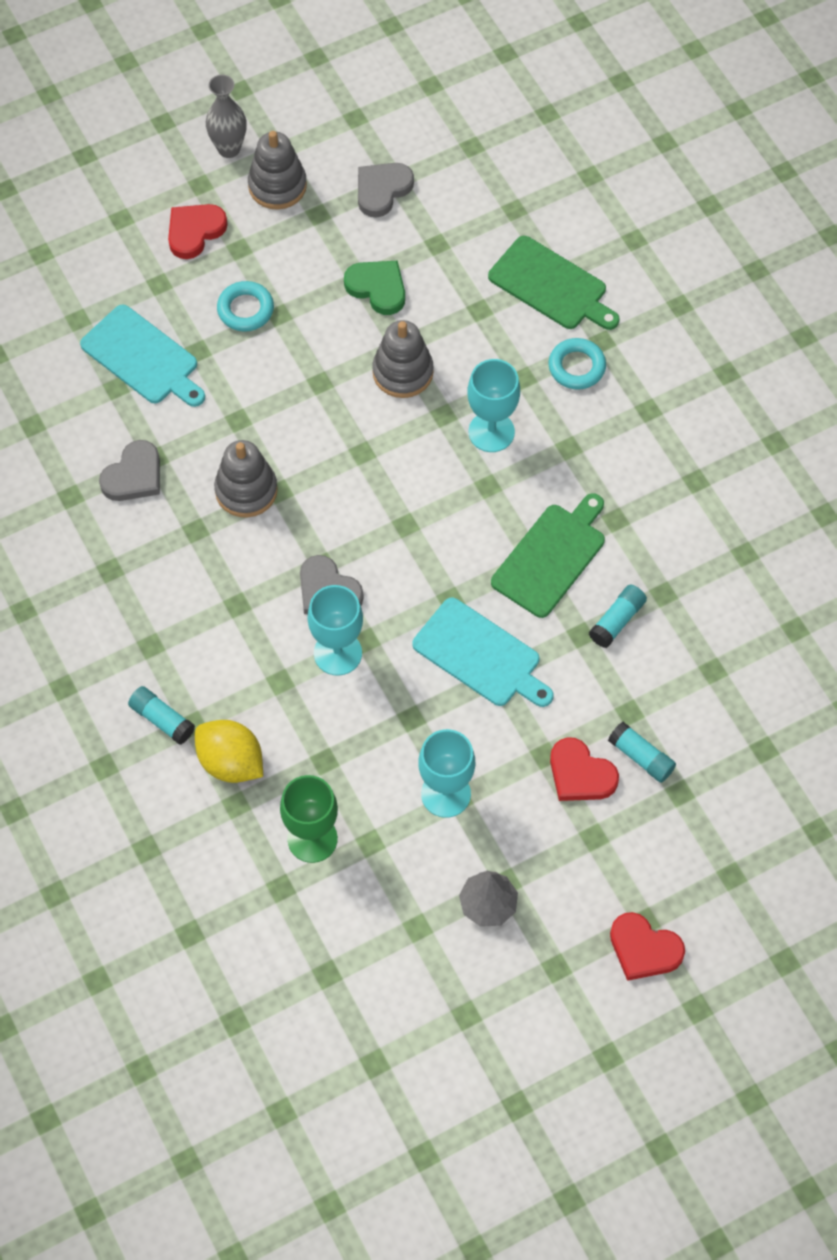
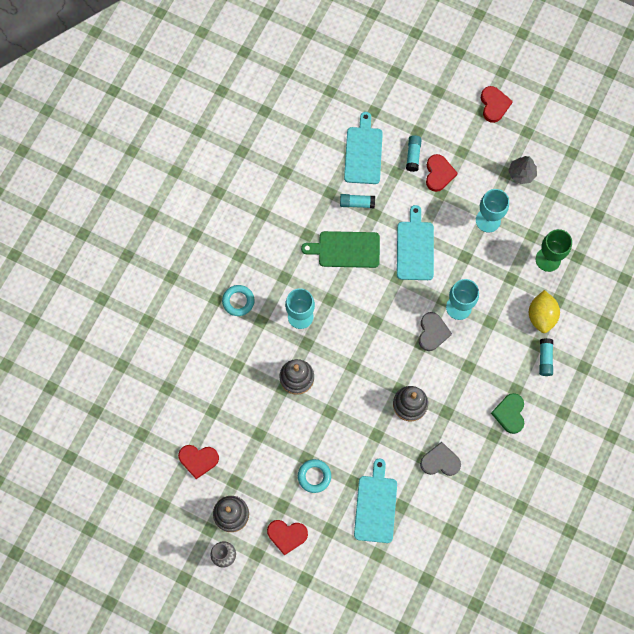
camera: 125 degrees left, 10 degrees up
(377, 288) = (258, 422): green heart -> green heart (509, 414)
(382, 190) = (198, 460): grey heart -> red heart
(551, 286) = (200, 341): green cutting board -> none
(699, 686) = (363, 152): none -> turquoise cutting board

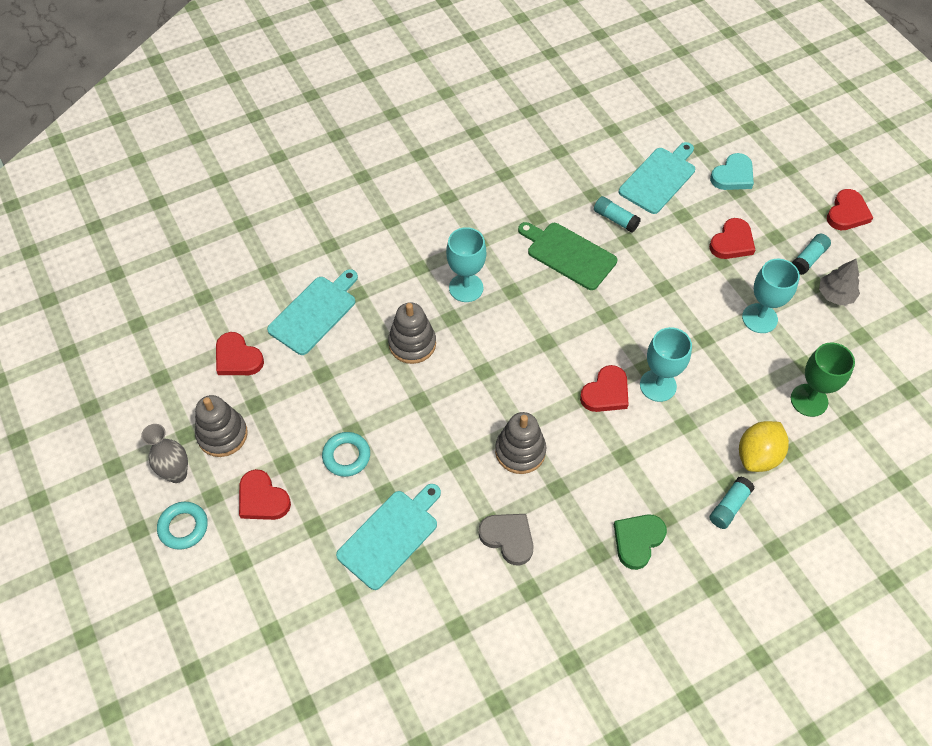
camera: 35 degrees right, 15 degrees down
(238, 301) = (411, 236): turquoise ring -> turquoise ring (183, 527)
(408, 120) = (733, 175): none -> turquoise heart
(413, 155) = (714, 210): turquoise glue stick -> turquoise glue stick (808, 259)
(415, 248) = (650, 297): turquoise cutting board -> turquoise cutting board (315, 313)
(432, 332) = (606, 392): grey heart -> red heart

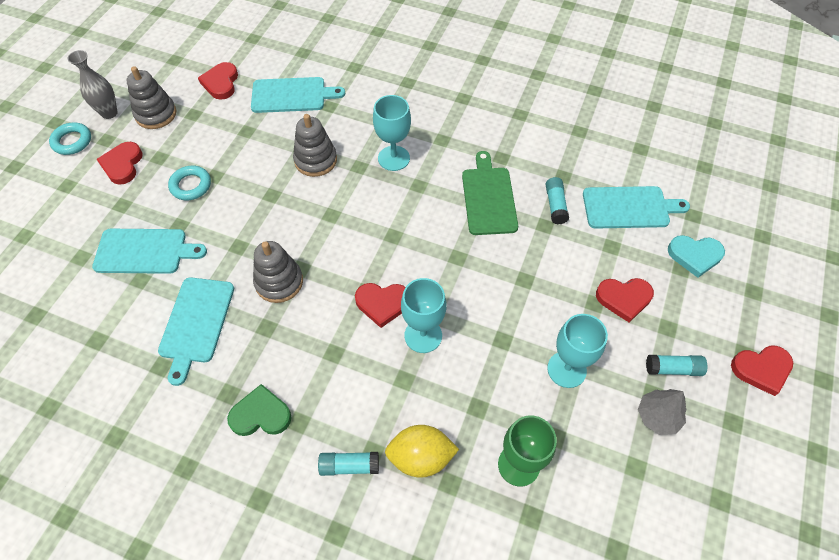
camera: 50 degrees right, 0 degrees up
(508, 538) = (196, 323): grey heart -> turquoise cutting board

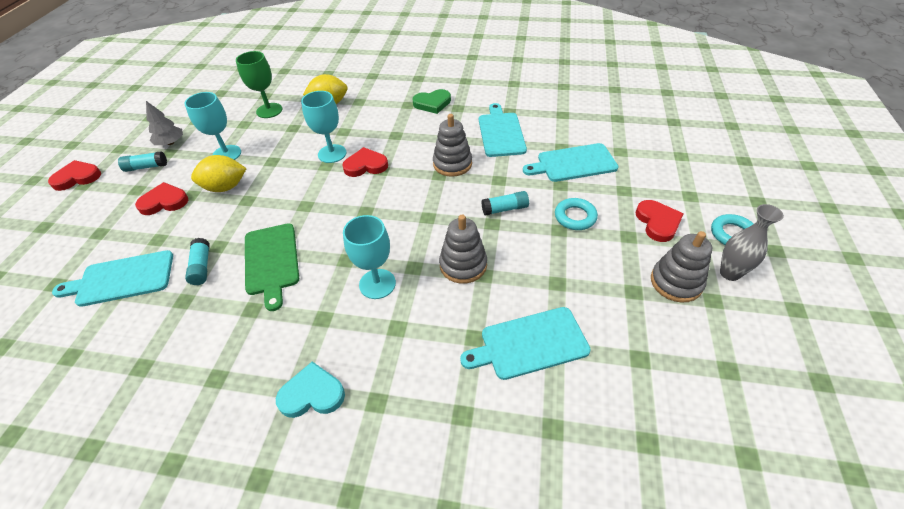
camera: 170 degrees right, 10 degrees down
(221, 83) = (634, 343): red heart -> none
(349, 466) = (371, 95): turquoise glue stick -> turquoise glue stick (505, 209)
(554, 306) = (225, 187): none -> yellow lemon
(695, 256) = (79, 245): turquoise heart -> turquoise heart (312, 394)

